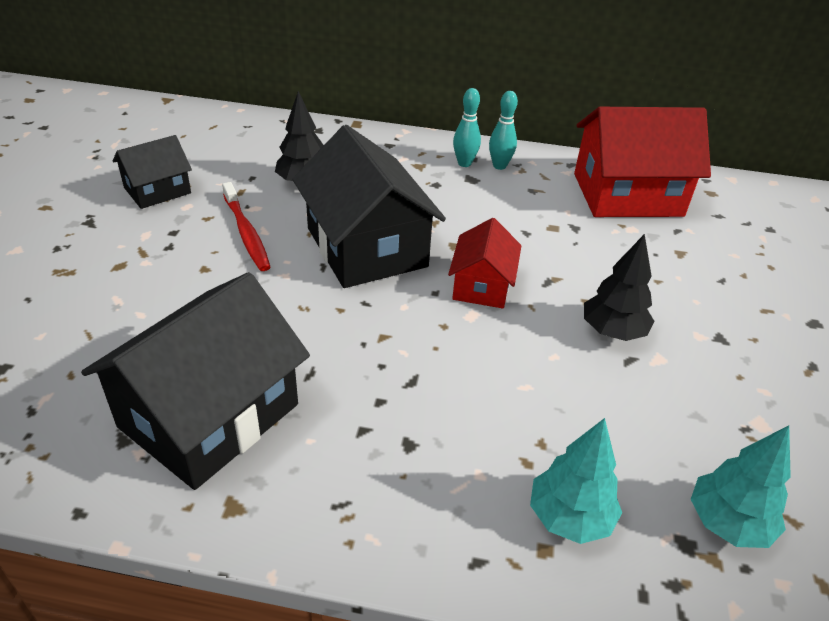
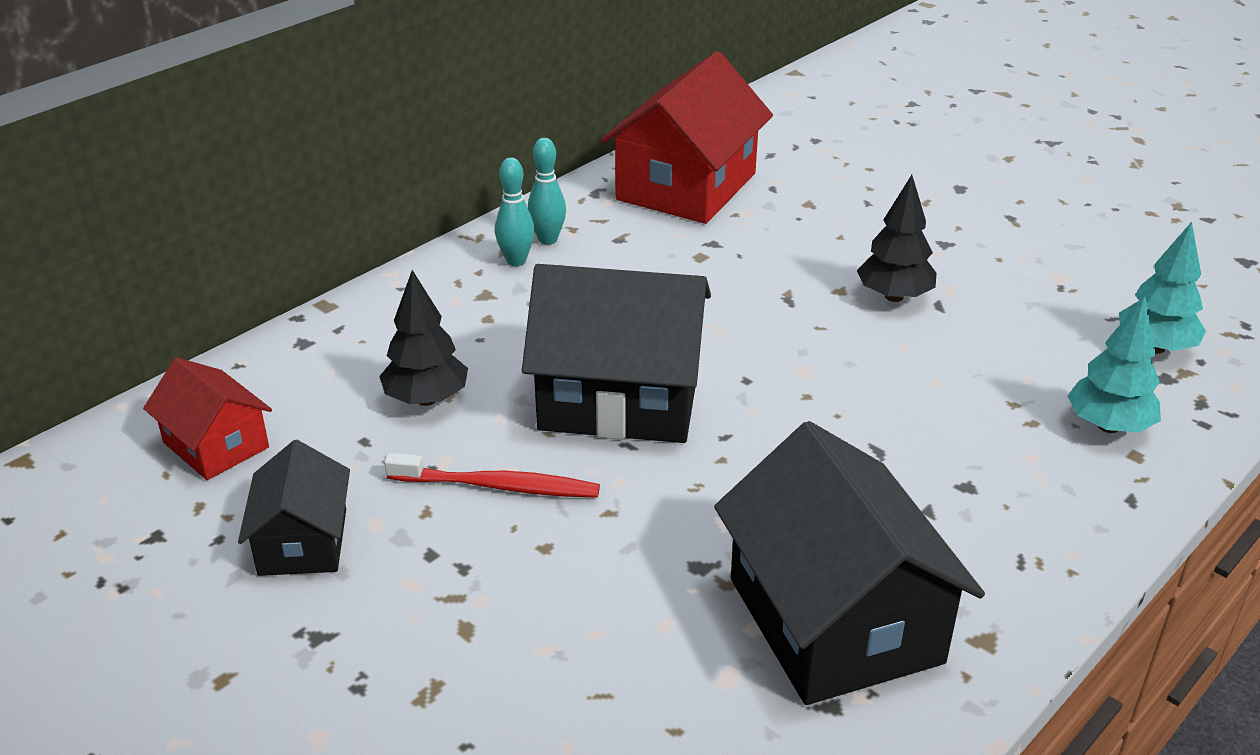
camera: 55 degrees left, 5 degrees down
(482, 285) = (760, 344): red house -> red house (216, 445)

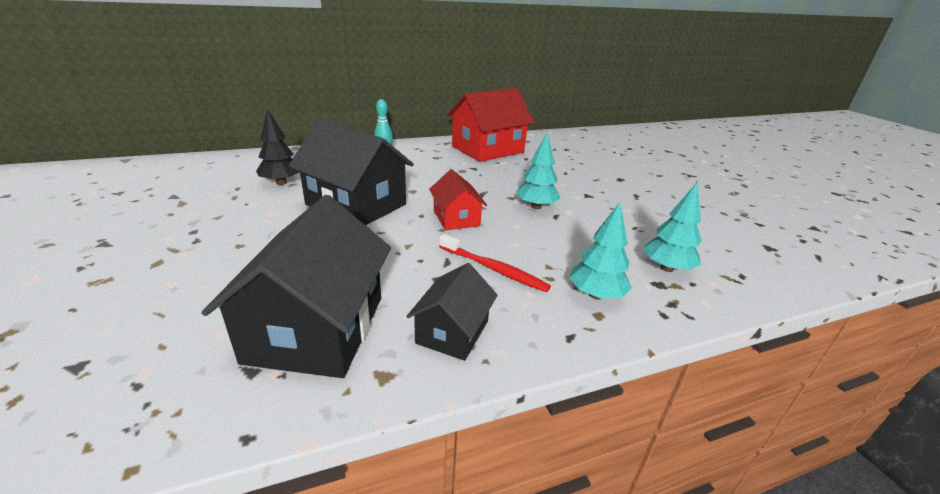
camera: 25 degrees right, 5 degrees down
(216, 445) = (187, 174): red house -> red house (456, 218)
(303, 542) = (158, 211): black house -> black house (452, 332)
(498, 486) = (258, 218): red toothbrush -> red toothbrush (494, 269)
(548, 239) = (406, 151): turquoise bowling pin -> none
(894, 296) = (536, 206): black tree -> turquoise tree

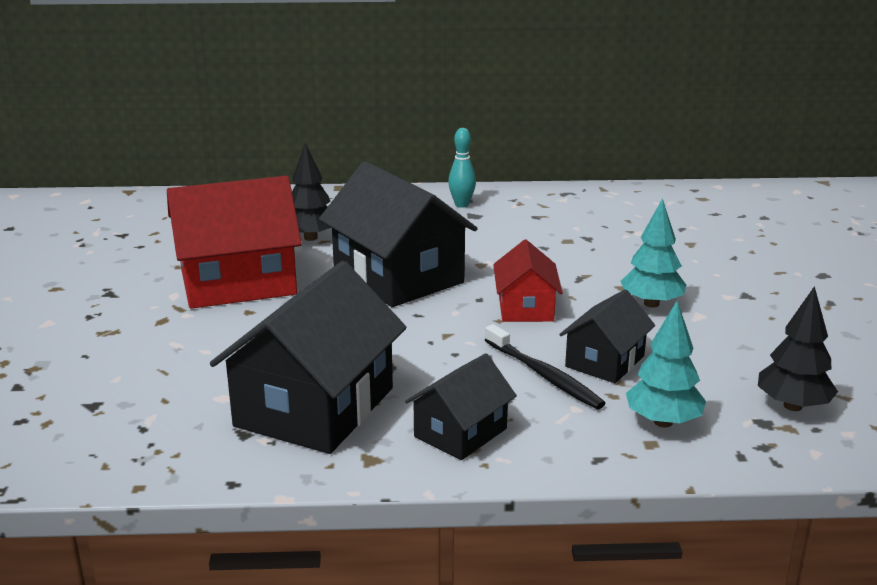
camera: 20 degrees right, 5 degrees down
(487, 149) = (626, 209): red house -> red house (238, 282)
(494, 269) = (544, 375): red toothbrush -> black toothbrush
(529, 252) = (605, 361): none -> black house
(666, 268) = (792, 406): turquoise tree -> black tree

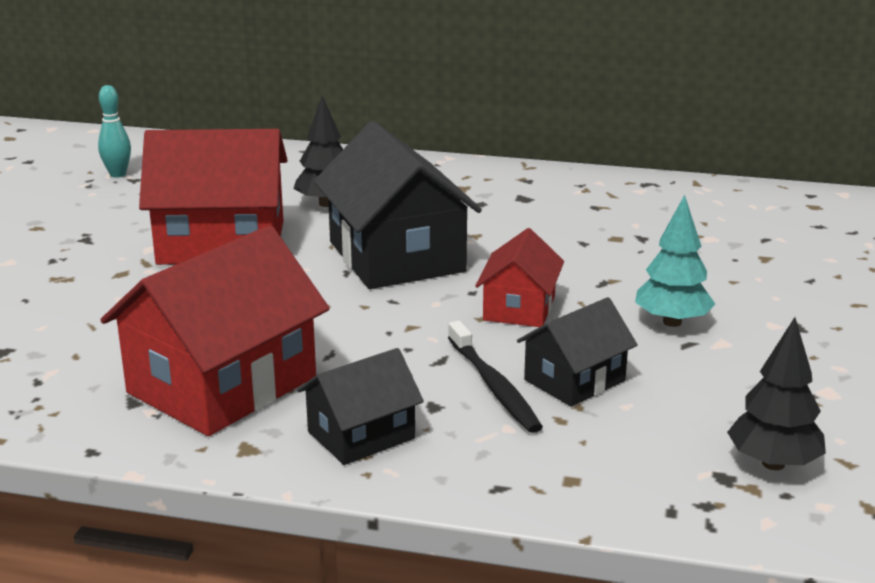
camera: 15 degrees right, 0 degrees up
(314, 407) = (222, 385): black house -> red house
(461, 205) = (516, 185): turquoise bowling pin -> turquoise bowling pin (118, 174)
(663, 422) = (600, 458): turquoise tree -> none

